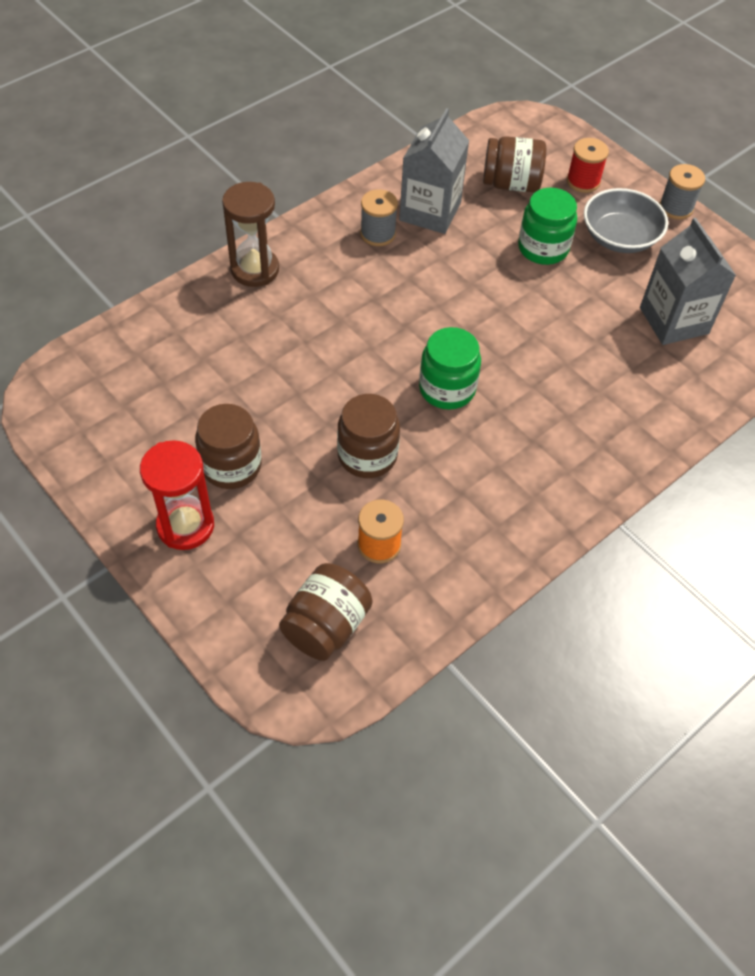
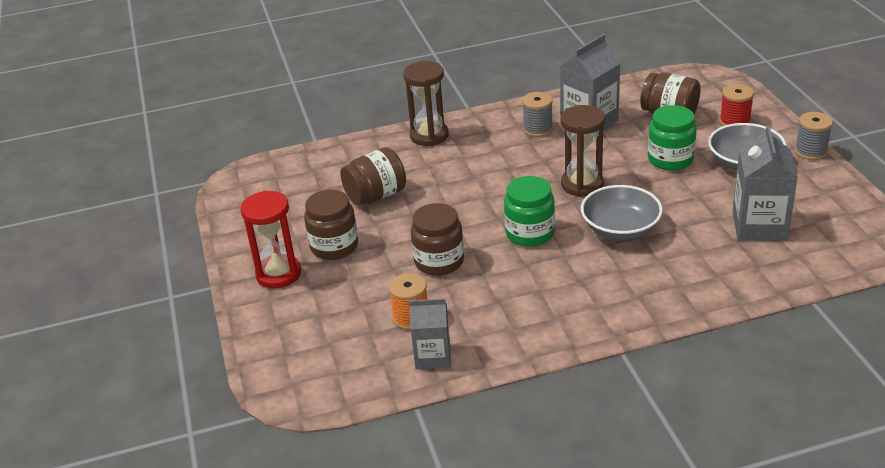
camera: 30 degrees right, 20 degrees down
(326, 626) = (338, 357): brown jar -> brown jar (376, 196)
(431, 590) = (433, 356): none -> grey carton
(468, 305) = (582, 184): none -> brown hourglass
(539, 358) = (620, 228): none -> grey bowl

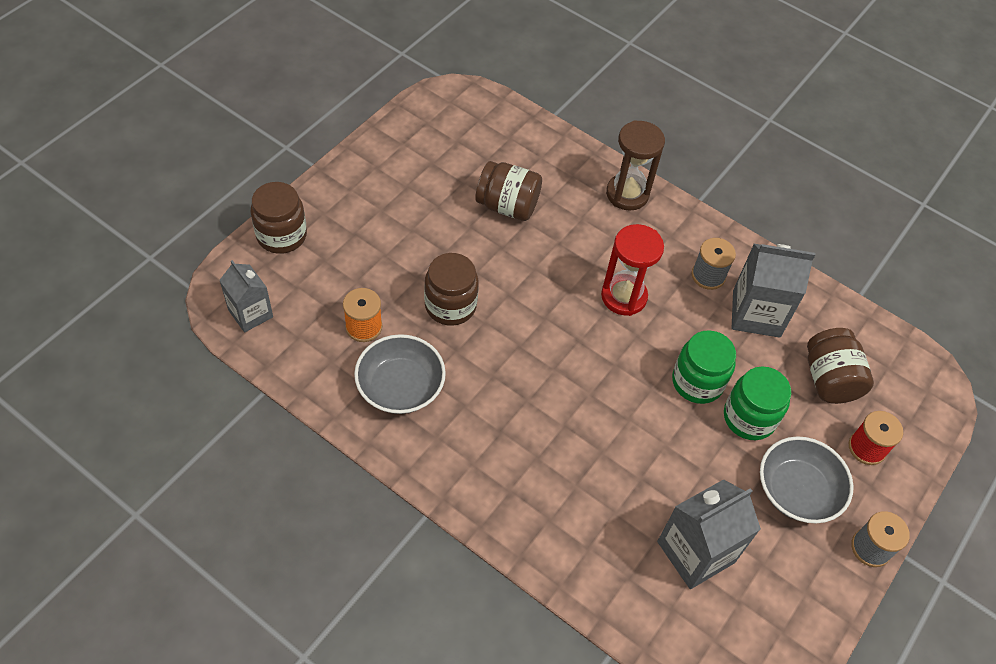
camera: 45 degrees right, 20 degrees up
(278, 274) = (356, 200): red hourglass -> red hourglass (623, 296)
(334, 246) = (417, 217): brown jar -> brown jar (281, 235)
(433, 356) = (326, 370): grey carton -> grey carton (250, 313)
(530, 233) = (539, 355): green jar -> green jar (697, 382)
(582, 184) = (646, 360): brown hourglass -> none
(620, 228) = (601, 427): grey bowl -> grey bowl (400, 386)

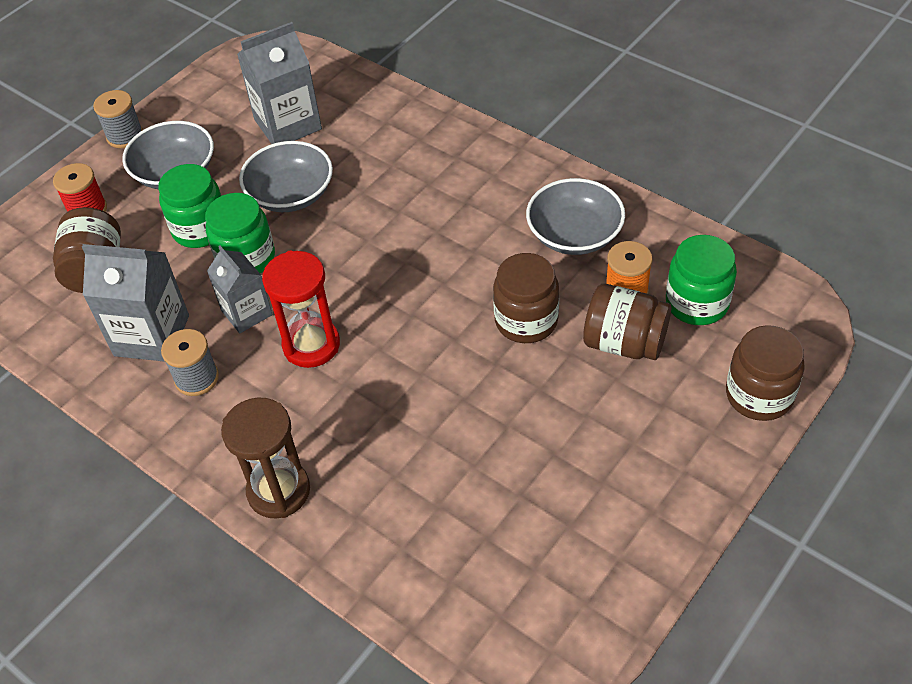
camera: 170 degrees left, 5 degrees down
(250, 313) = (763, 297): grey carton -> grey carton (246, 312)
(307, 311) = (697, 303): none -> green jar
(507, 206) = (455, 460): brown jar -> brown jar (624, 343)
(672, 453) = (291, 194): none -> grey bowl

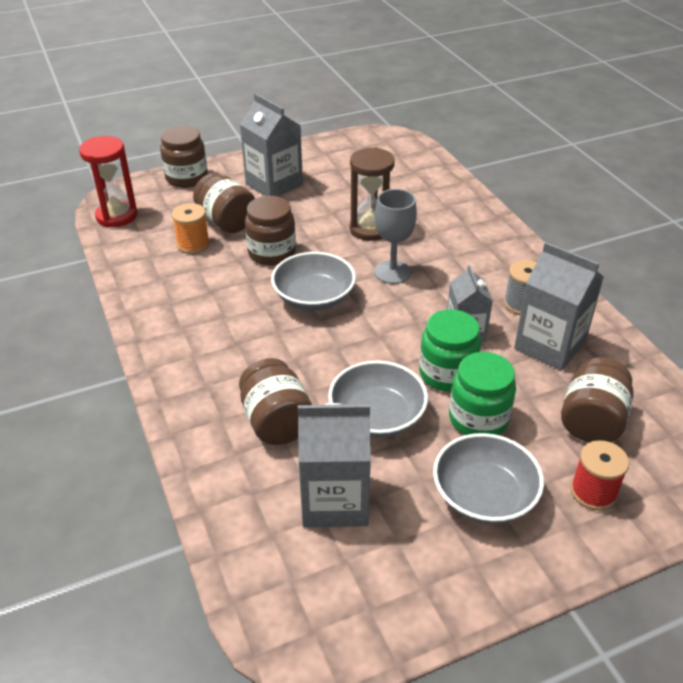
camera: 155 degrees left, 10 degrees down
(125, 136) = (531, 581): grey spool -> none
(279, 491) = (488, 230): brown hourglass -> brown hourglass (370, 229)
(311, 345) = (426, 293): red hourglass -> red hourglass (117, 216)
(366, 358) = (392, 272): none -> grey goblet
(372, 155) = (276, 422): none -> brown jar
(574, 234) = (185, 288): grey bowl -> grey bowl (314, 297)
(630, 442) = (274, 184): none -> grey carton
(697, 303) = (162, 223): green jar -> none

